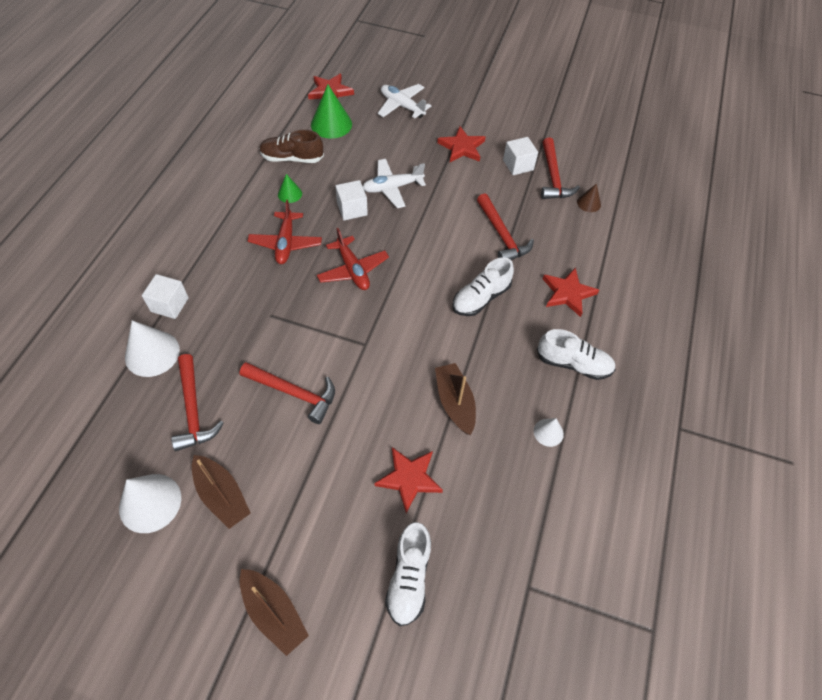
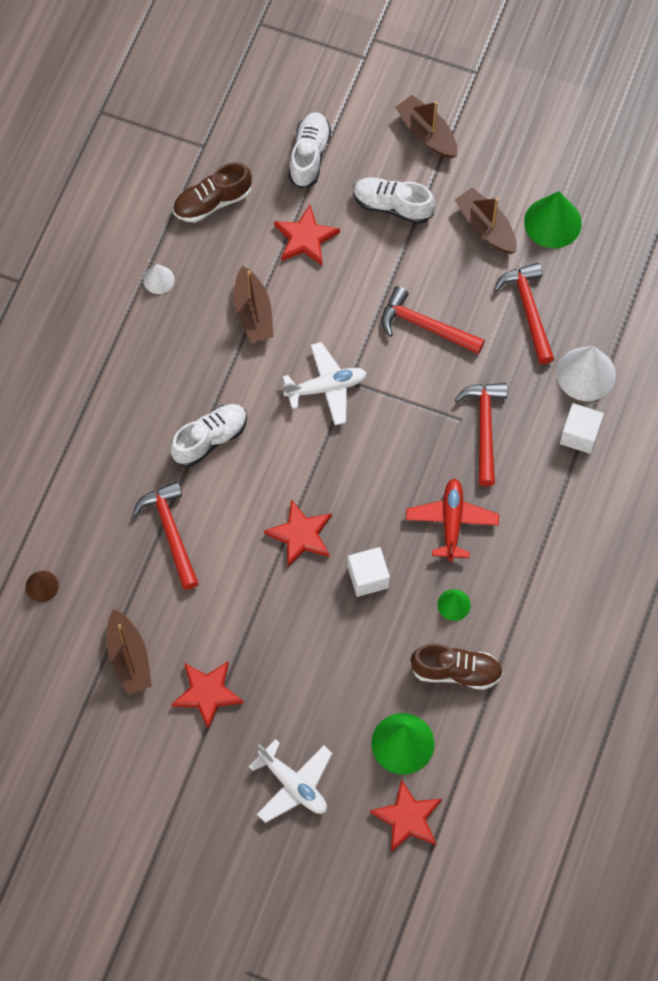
camera: 175 degrees left, 10 degrees up
(150, 502) = (552, 222): white cone -> green cone
(353, 270) = (365, 481): red plane -> none
(392, 188) = (313, 615): white plane -> white plane (326, 387)
(508, 517) = (212, 202): none -> brown shoe
(518, 165) = (129, 657): white cube -> brown boat
(553, 177) = (82, 635): red hammer -> red hammer (484, 429)
(568, 293) = (102, 444): red star -> red star (300, 535)
(573, 364) = (115, 354): white shoe -> white shoe (392, 206)

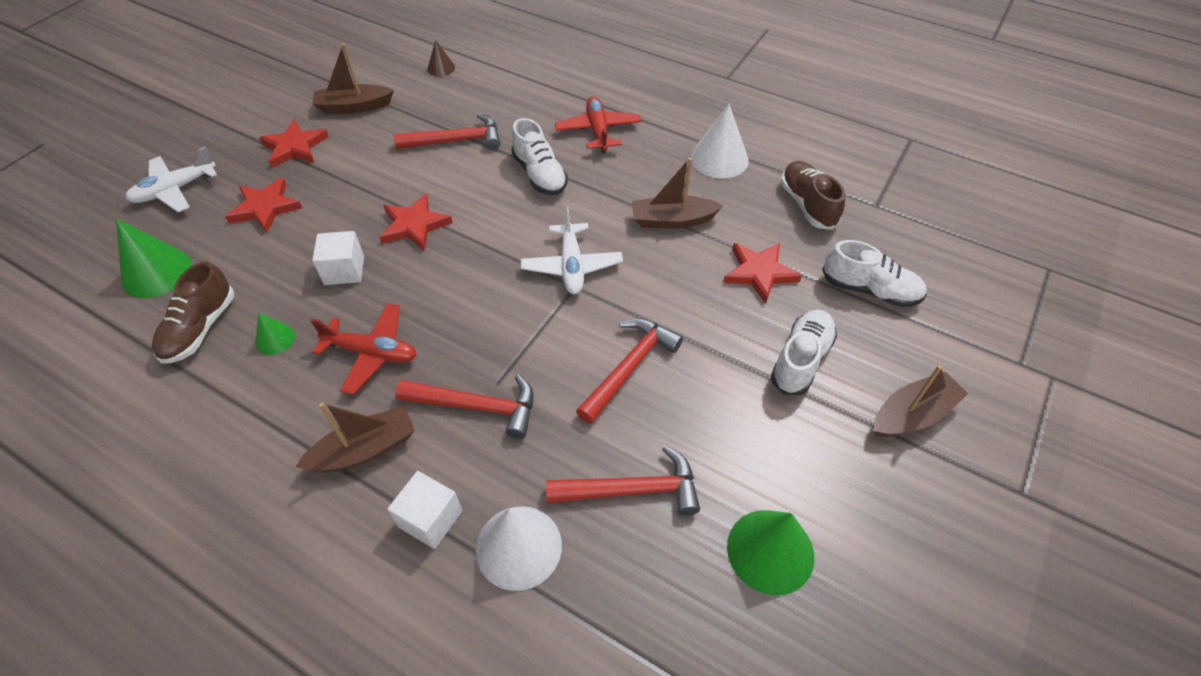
camera: 100 degrees right, 15 degrees down
(132, 397) = (598, 131): none -> red plane
(158, 279) = (719, 159): white cone -> white cone, size x1.86
(407, 818) = (82, 265): red star -> red star (265, 207)
(486, 227) = (765, 460): brown boat -> brown boat (364, 450)

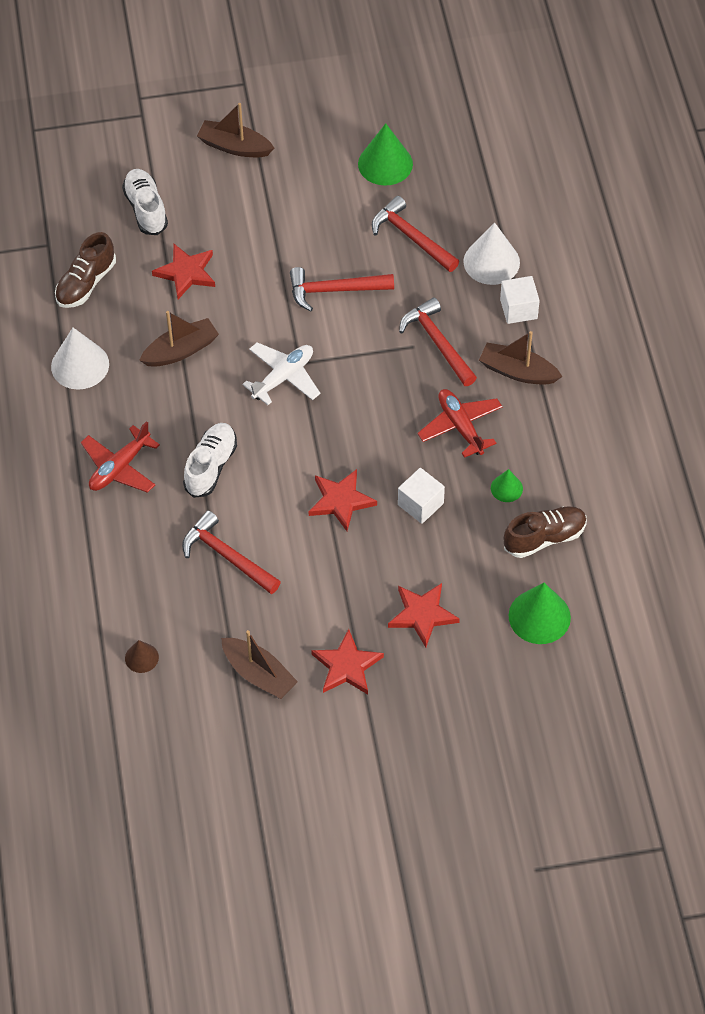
camera: 130 degrees left, 5 degrees up
(175, 190) = (470, 698): white plane -> none
(672, 220) = (181, 350): brown boat -> brown boat turned 75 degrees counterclockwise
(801, 360) = (243, 214): white shoe -> none

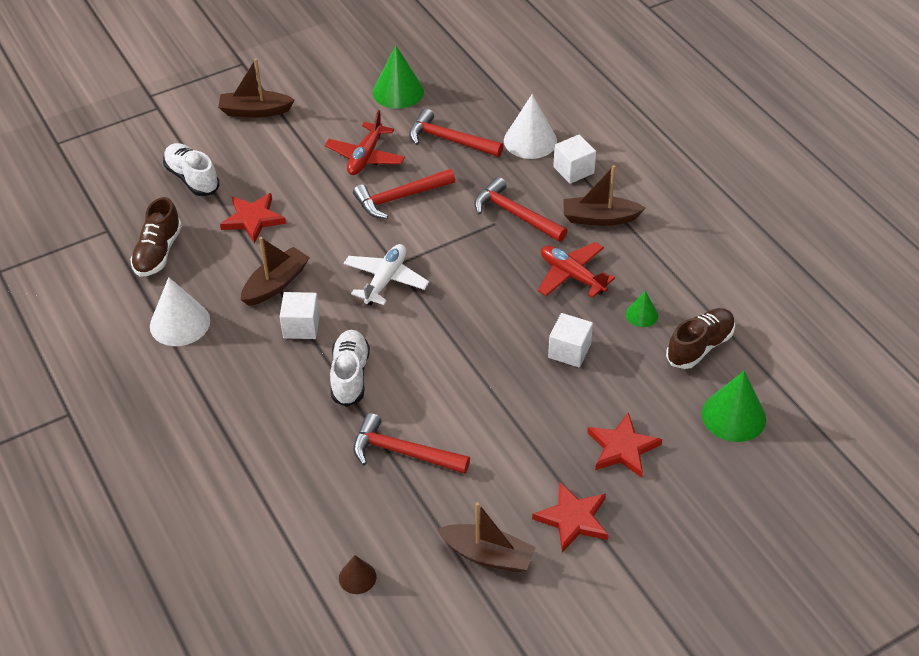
camera: 20 degrees left, 10 degrees down
(119, 467) = (258, 402): red plane -> red plane (365, 157)
(187, 402) = (301, 326): none -> white cube
(340, 501) = (492, 370): red star -> none

